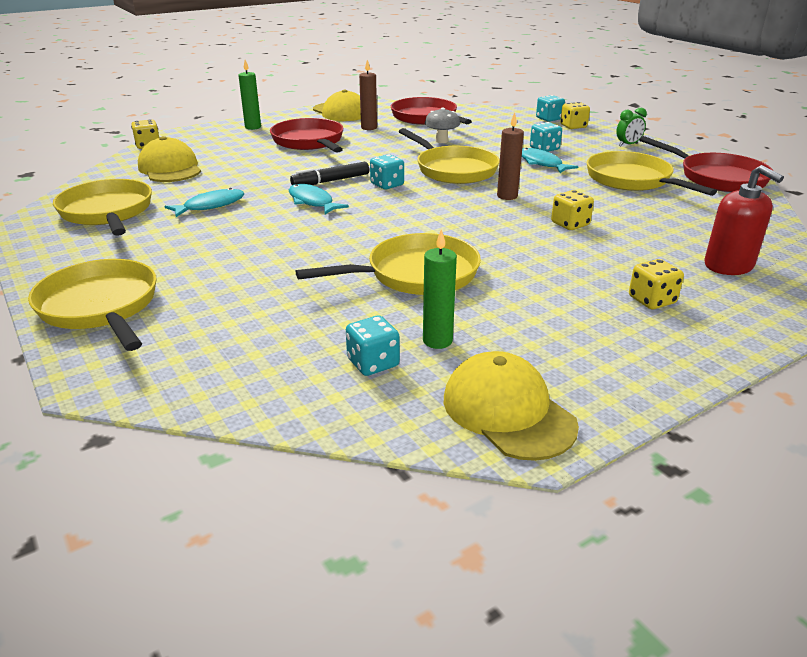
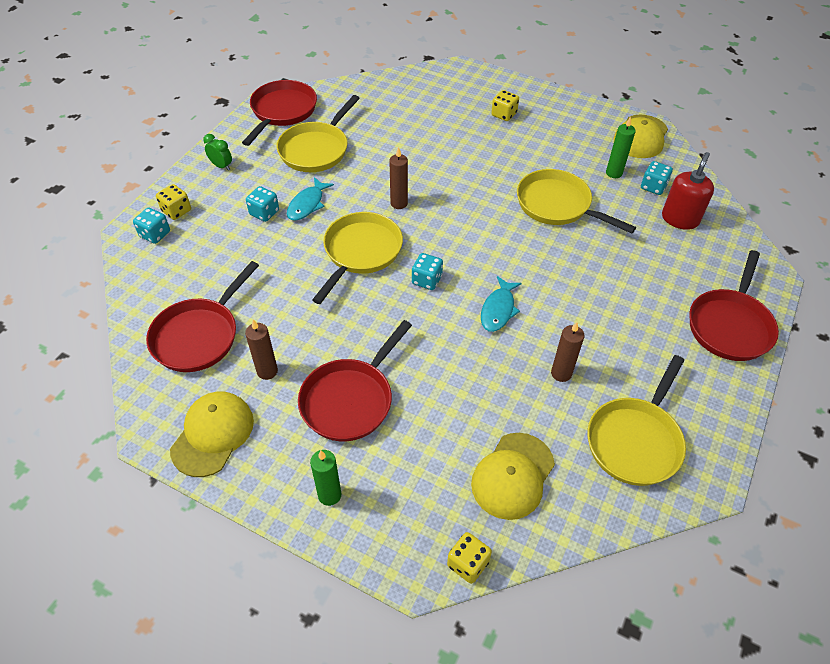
camera: 120 degrees left, 20 degrees up
(101, 307) = (730, 325): yellow pan -> red pan
(210, 206) = (561, 373): turquoise fish -> brown candle
(331, 181) = (446, 321): black marker -> none
(441, 141) = (281, 290): grey mushroom -> none
(570, 224) = (427, 161): yellow dice -> none
(728, 265) = (437, 95): red soap dispenser -> red soap dispenser (680, 219)

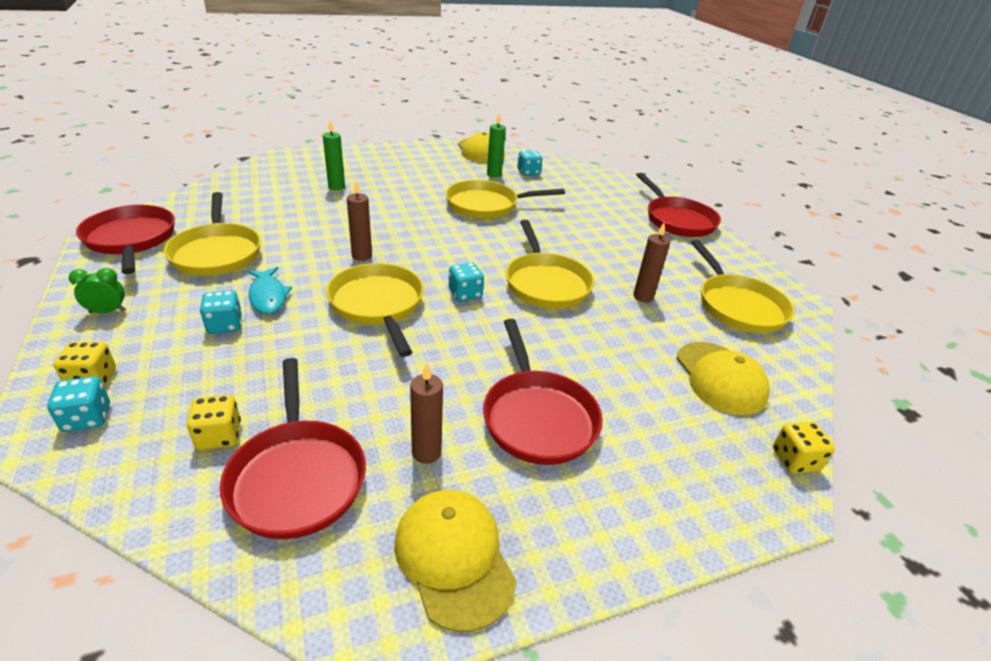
camera: 50 degrees left, 15 degrees down
(329, 495) = (639, 506): green candle -> green candle (336, 187)
(498, 310) = (546, 283): turquoise fish -> yellow pan
(504, 114) = (366, 170): yellow dice -> yellow dice (219, 436)
(680, 219) = (568, 182): red soap dispenser -> none

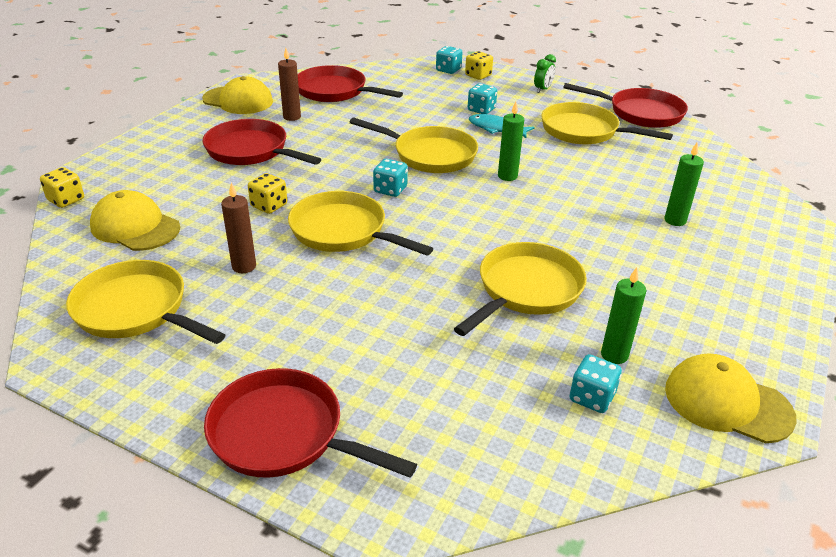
camera: 140 degrees right, 0 degrees up
(219, 436) = (389, 86): yellow dice -> yellow dice (269, 206)
(362, 256) = (507, 176): brown candle -> green candle

